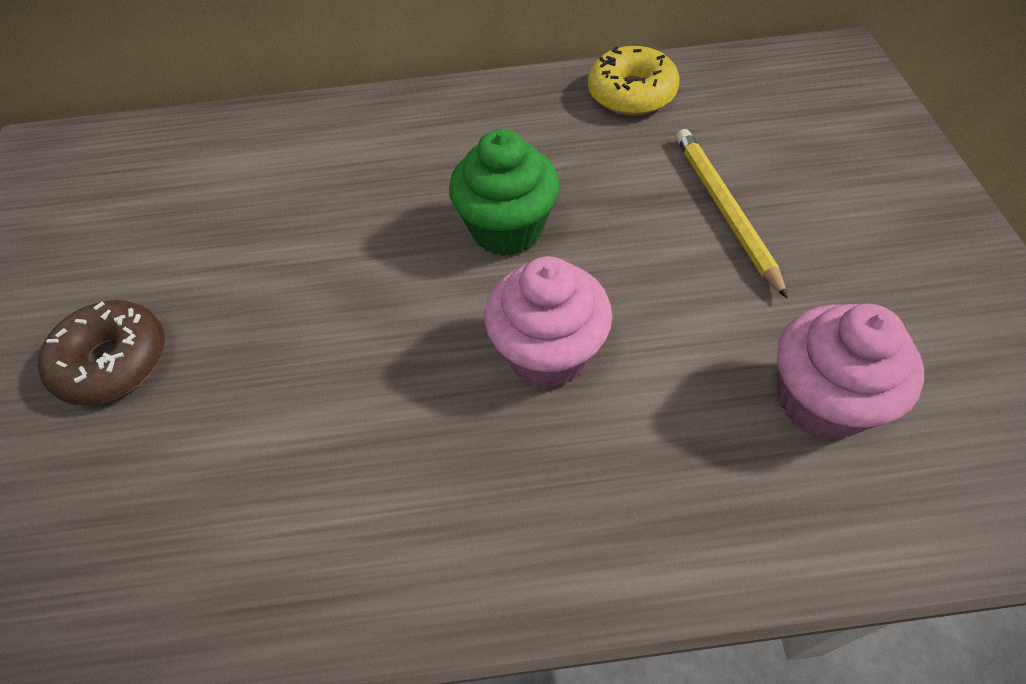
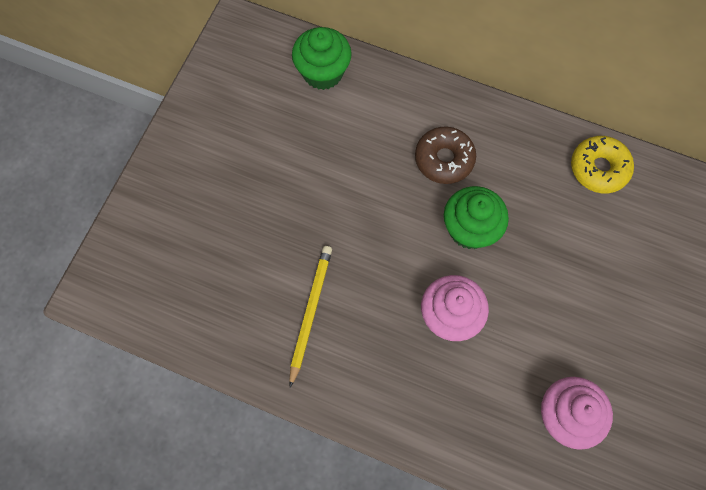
camera: 25 degrees right, 15 degrees up
(113, 361) = (242, 203): brown donut -> brown donut (444, 159)
(190, 149) = (323, 72): none -> green cupcake
(724, 210) = (595, 282): yellow pencil -> yellow pencil (310, 312)

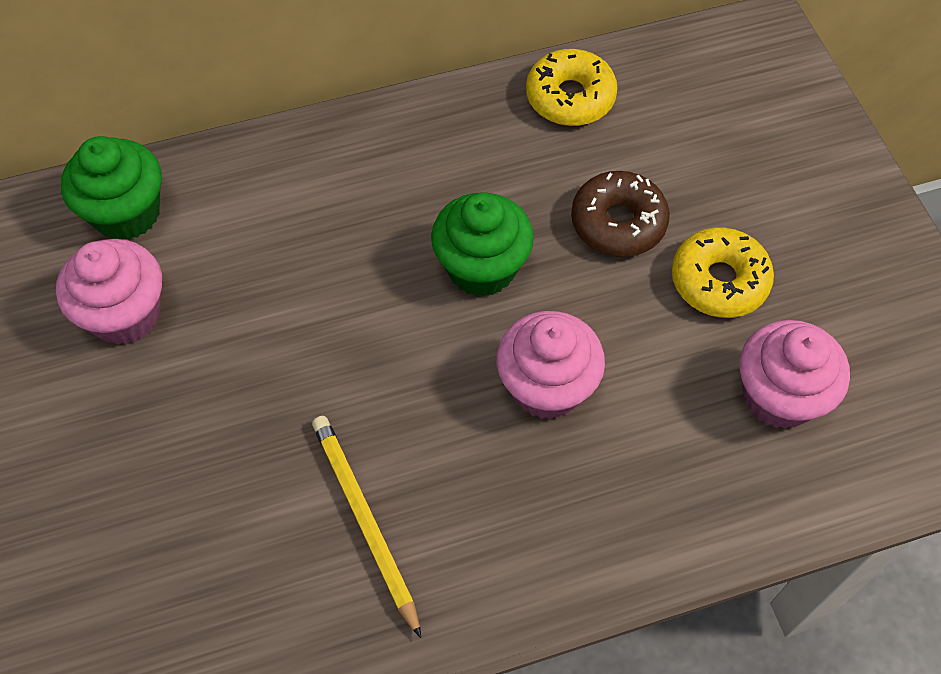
camera: 40 degrees left, 10 degrees down
(283, 126) = (125, 314): none -> pink cupcake
(444, 159) = (379, 210): brown donut -> brown donut (618, 223)
(589, 331) = (719, 281): none -> yellow donut

